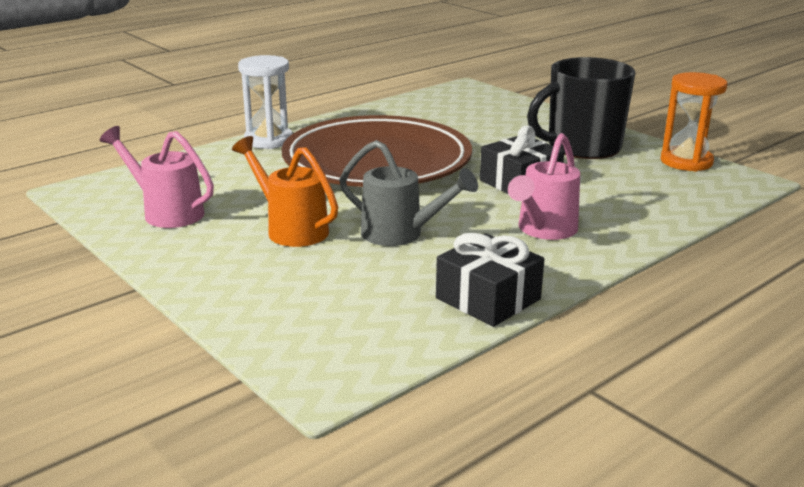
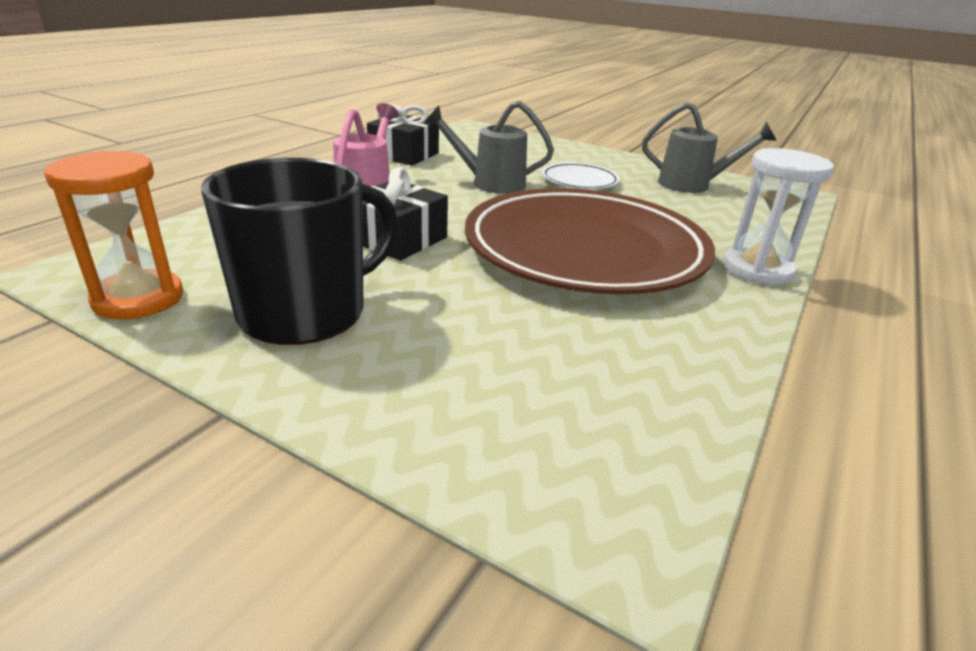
camera: 160 degrees right, 5 degrees up
(167, 212) = (692, 185): pink watering can -> grey watering can
(291, 229) = (579, 181): orange watering can -> white plate

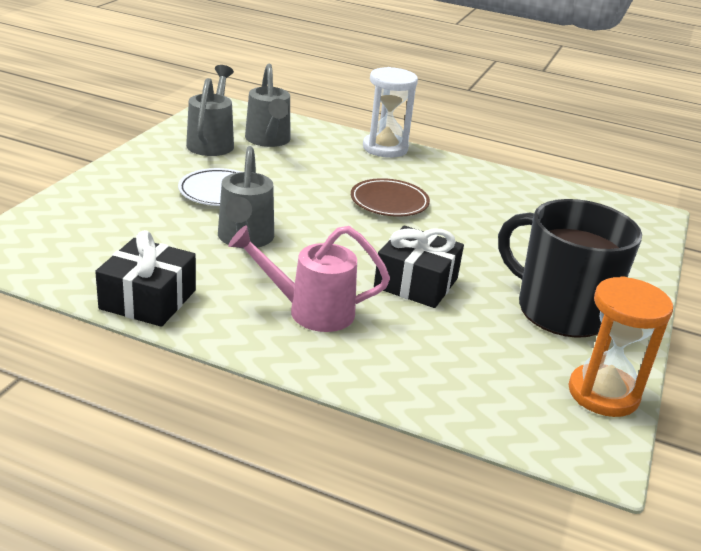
camera: 100 degrees left, 0 degrees up
(584, 250) = (389, 202): brown plate -> brown plate, size x0.42
(719, 208) = (268, 140): none -> grey watering can

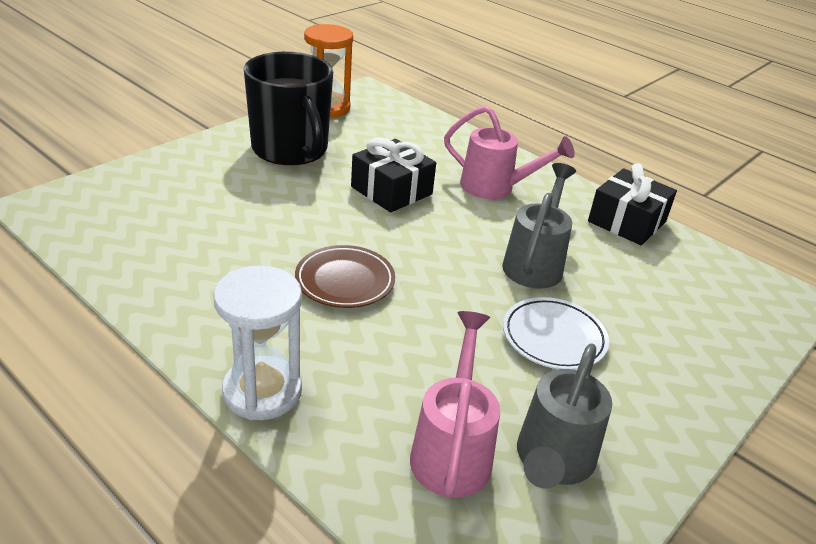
camera: 160 degrees left, 5 degrees up
(268, 140) = (452, 450): grey watering can -> pink watering can

